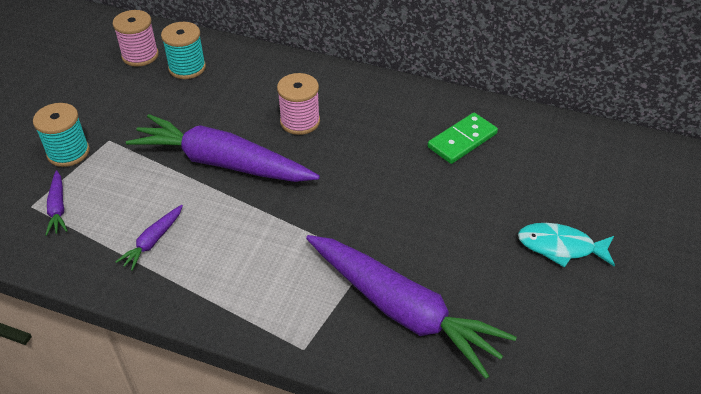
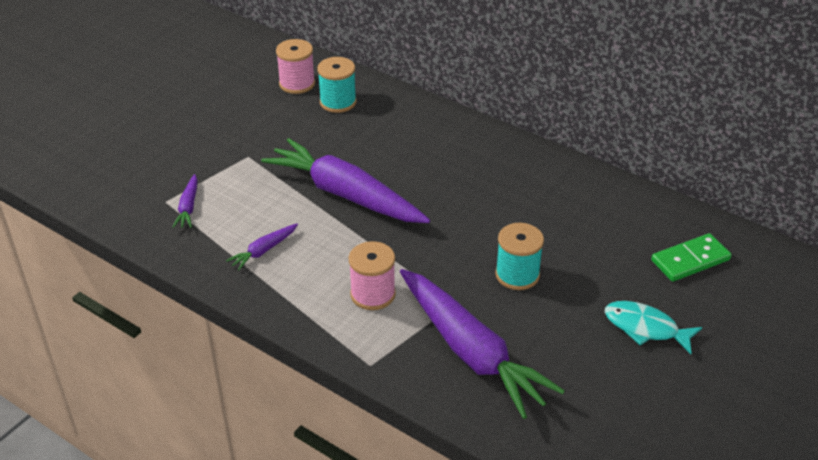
camera: 15 degrees right, 5 degrees down
(68, 152) = (209, 161): turquoise spool -> turquoise spool (517, 275)
(300, 121) = (430, 170): pink spool -> pink spool (373, 294)
(462, 140) = (584, 214): green domino -> green domino (690, 260)

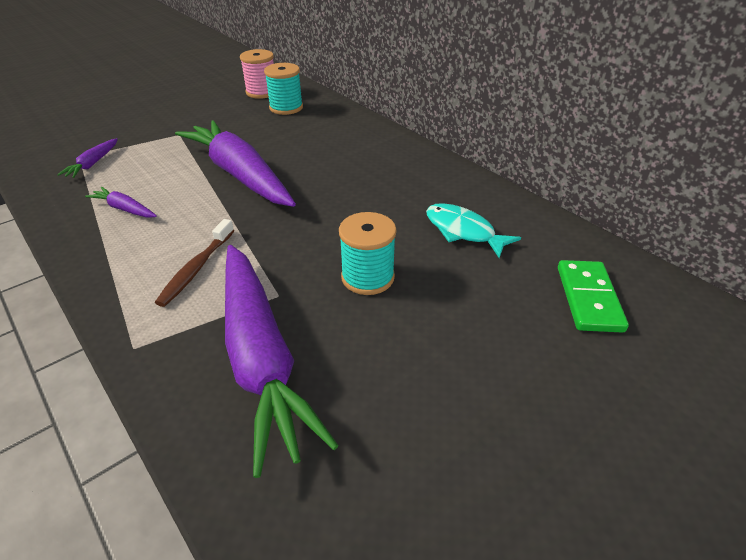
camera: 15 degrees right, 0 degrees up
(263, 251) = (124, 209): purple carrot -> purple carrot turned 60 degrees clockwise
(373, 294) = (196, 268): pink spool -> brown toothbrush
(645, 328) = (502, 373): turquoise fish -> turquoise fish (463, 231)
(690, 260) = (588, 298): green domino -> green domino turned 75 degrees counterclockwise

